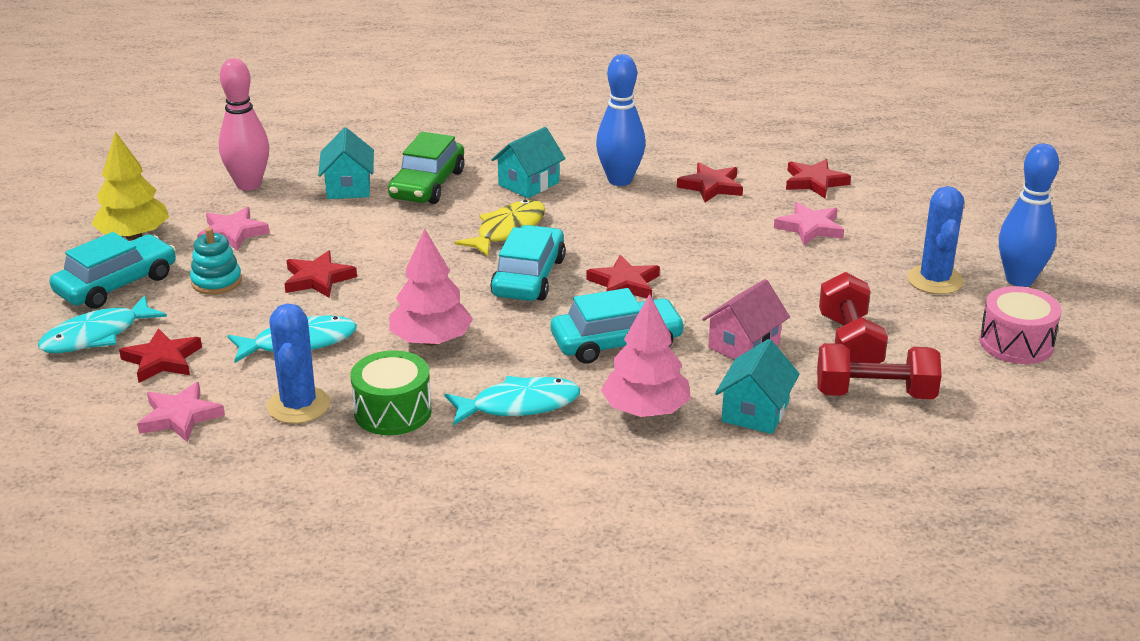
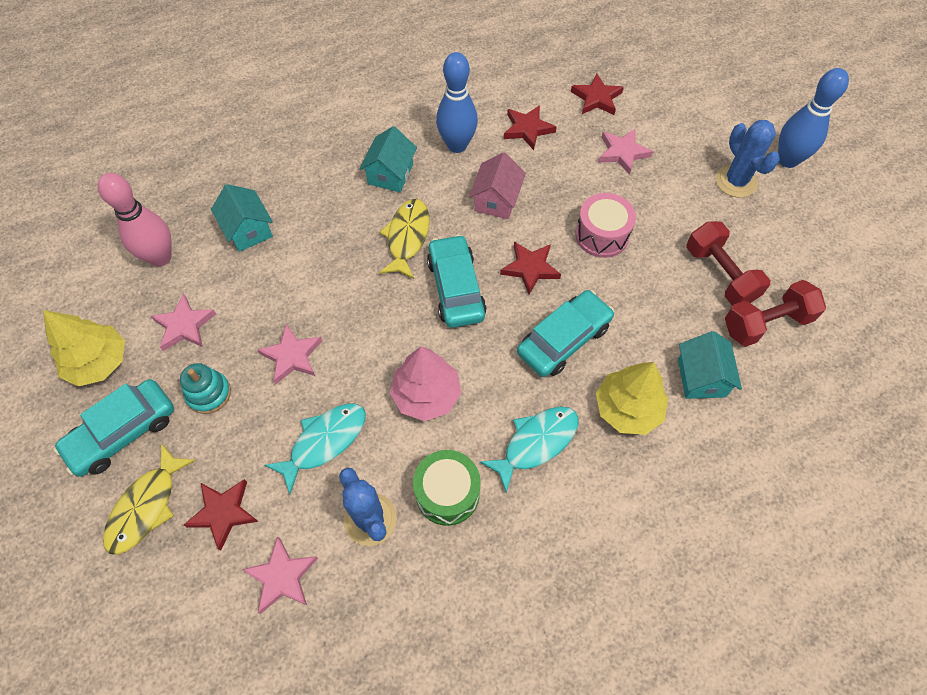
camera: 25 degrees left, 30 degrees up
(97, 336) = (146, 506): turquoise fish -> yellow fish
(116, 284) = (123, 432): turquoise car -> turquoise car turned 150 degrees counterclockwise
(318, 279) = (292, 356): red star -> pink star
(427, 185) = (311, 204): green car -> none
(645, 410) = (627, 409): pink tree -> yellow tree
(744, 345) = (652, 306): pink house -> pink house (496, 200)
(1016, 343) = (822, 230): pink drum -> pink drum (602, 235)

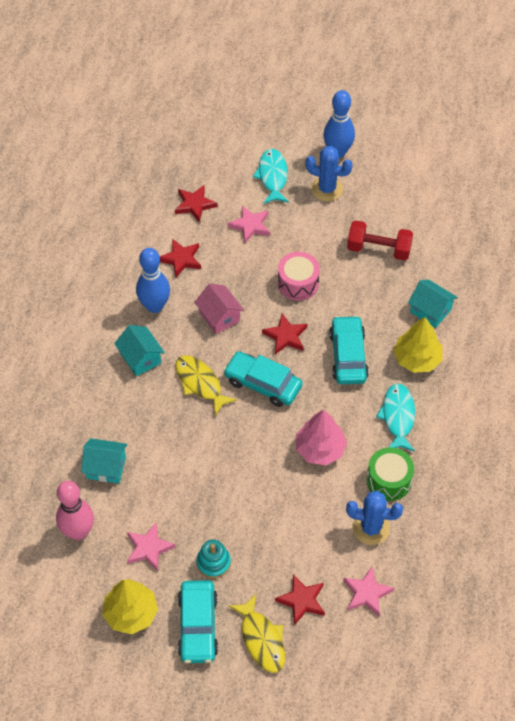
camera: 50 degrees left, 5 degrees down
(292, 356) = (228, 501): pink star -> none
(324, 442) = (303, 521): turquoise fish -> turquoise fish (272, 176)
(766, 323) = (427, 254): red dumbbell -> none

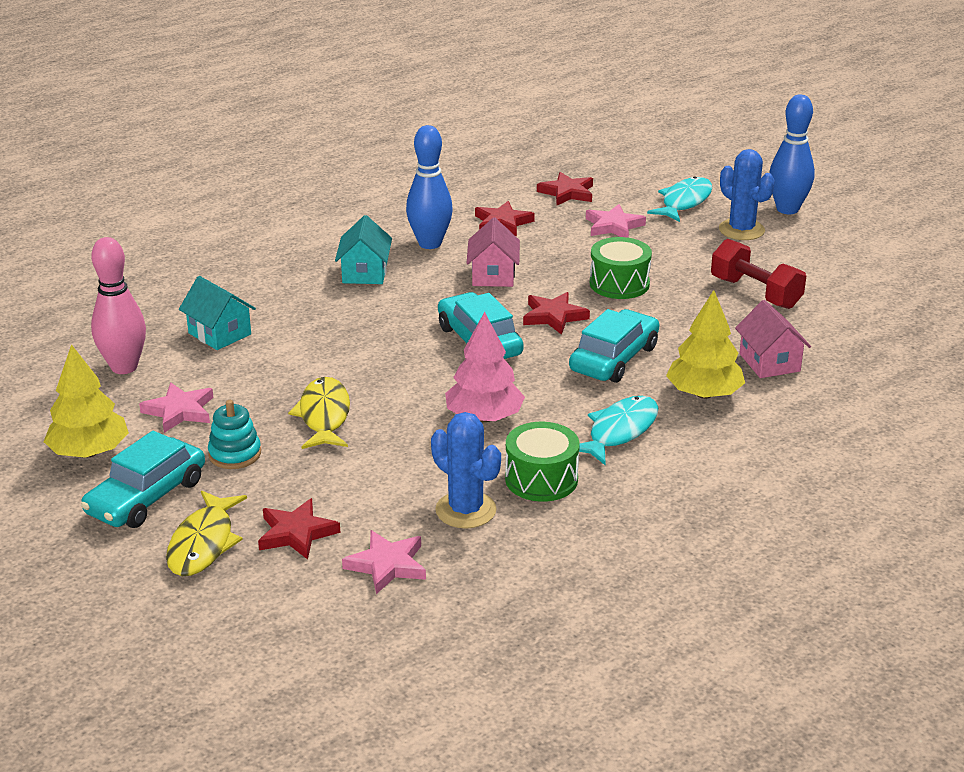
camera: 35 degrees right, 25 degrees down
(200, 383) = (406, 314): yellow fish -> yellow fish (324, 416)
(298, 283) = (619, 284): pink drum -> green drum
(430, 311) = (769, 362): turquoise house -> pink house

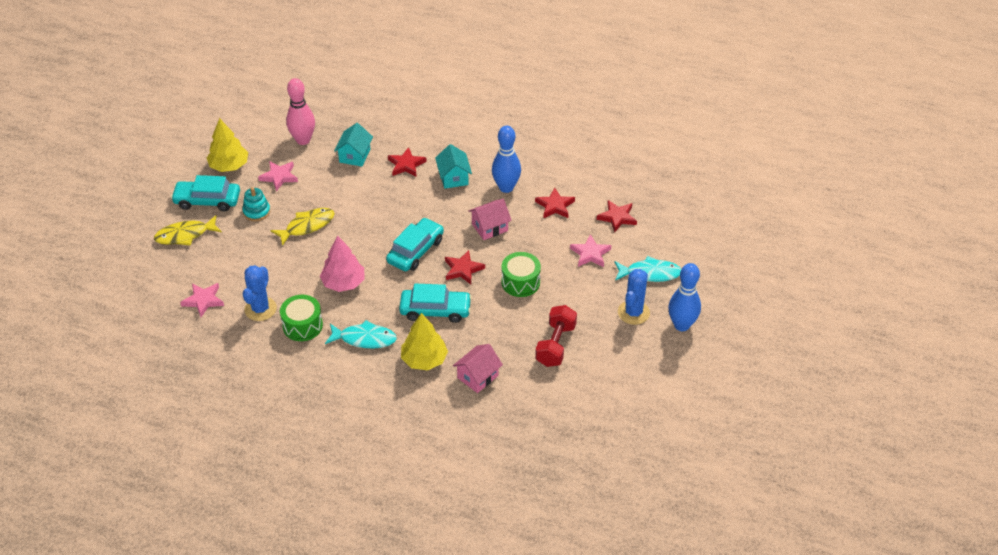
camera: 60 degrees right, 15 degrees up
(296, 533) = (209, 260): red star -> red star (406, 165)
(365, 273) = (453, 177): turquoise house -> turquoise house turned 75 degrees counterclockwise

